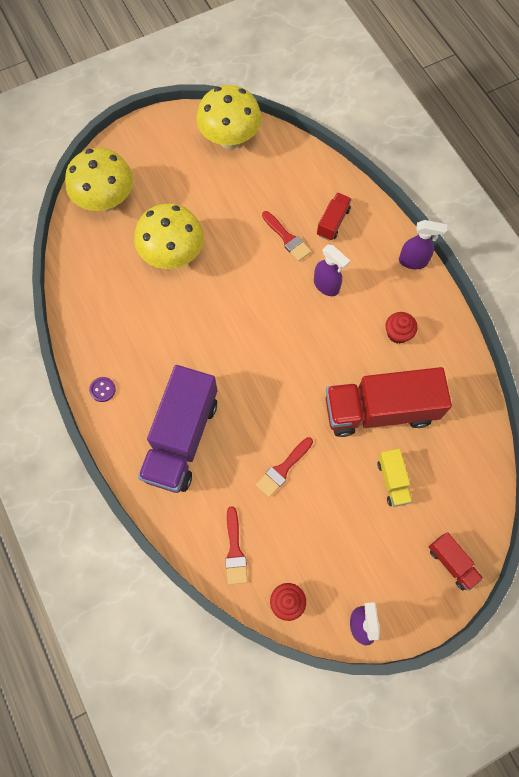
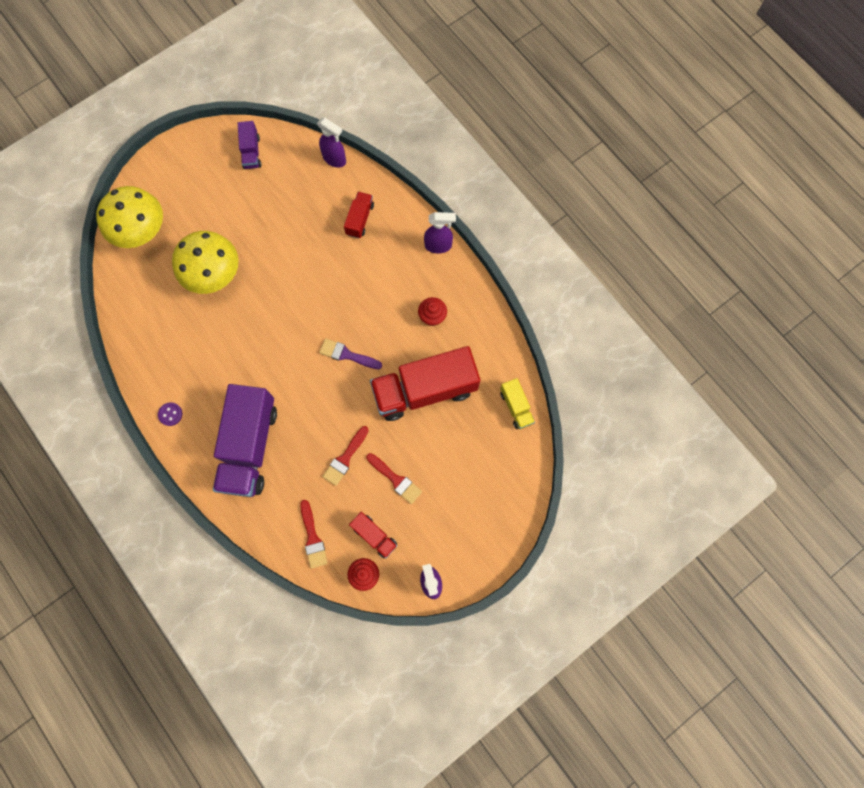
camera: 10 degrees left, 5 degrees up
(230, 139) = (251, 152): yellow mushroom -> purple truck
(287, 238) = (319, 242): red brush -> red brush (396, 479)
(300, 358) = (347, 355): none -> purple brush
(326, 286) = (362, 282): purple spray bottle -> purple spray bottle (334, 159)
(392, 481) = (443, 452): yellow truck -> yellow truck (516, 407)
(451, 563) = (503, 515): red truck -> red truck (374, 536)

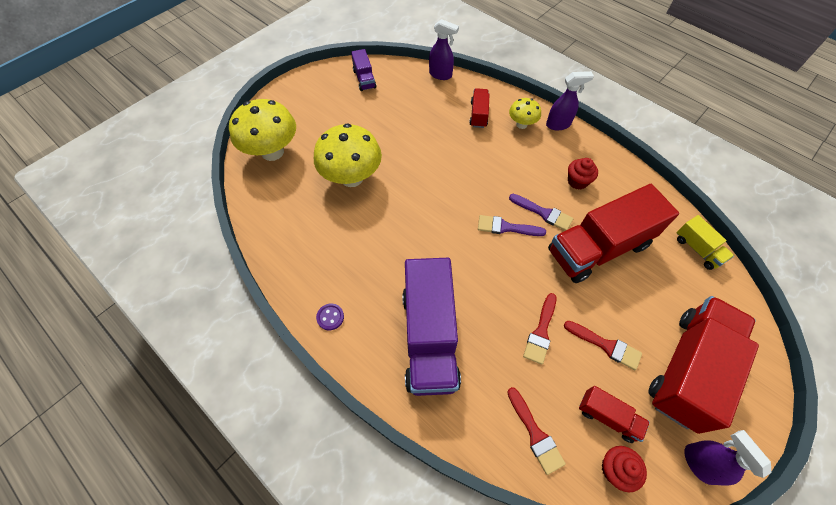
camera: 10 degrees left, 15 degrees down
(387, 345) = (543, 213): none -> purple brush
(400, 239) = (521, 124): none -> yellow mushroom
(456, 511) = (688, 369): none -> red truck

